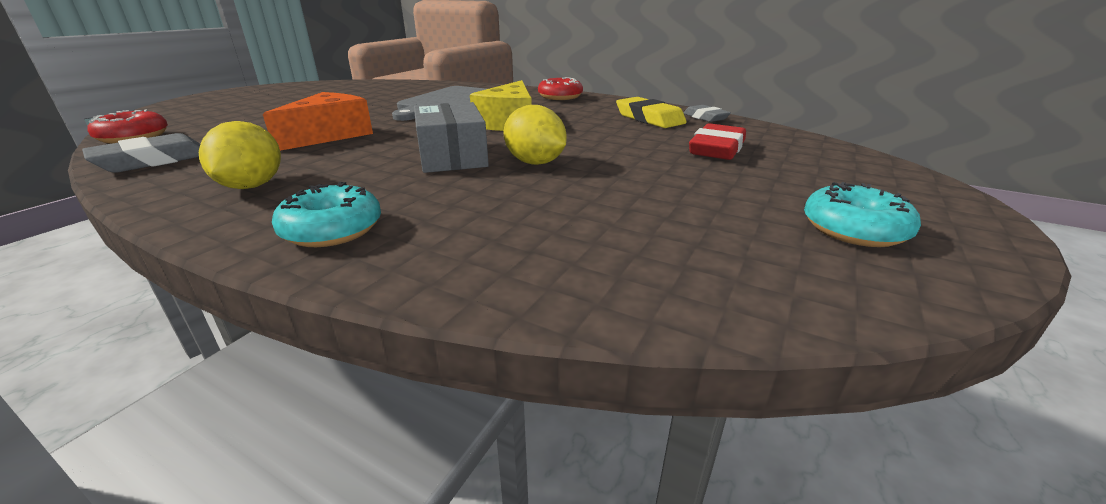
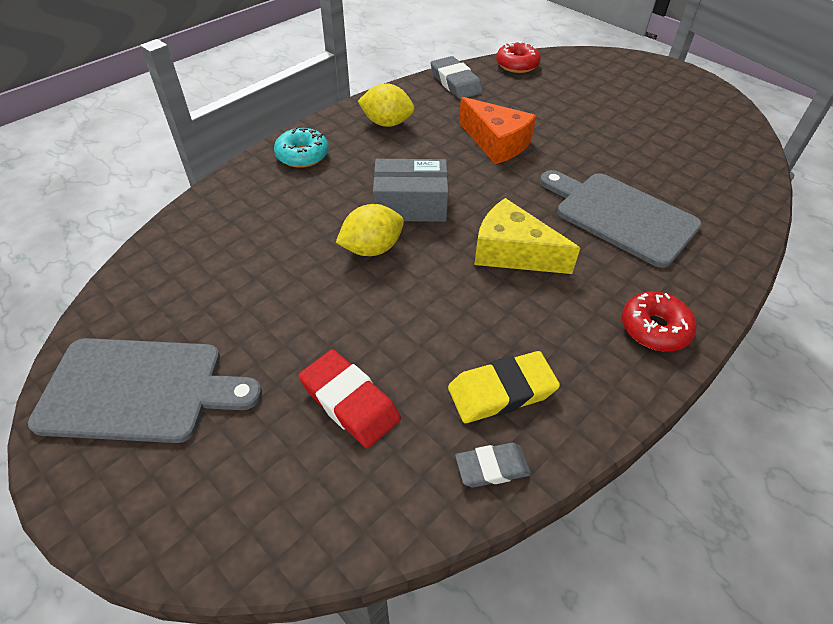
camera: 105 degrees right, 20 degrees up
(854, 229) = (139, 390): turquoise donut -> grey cutting board

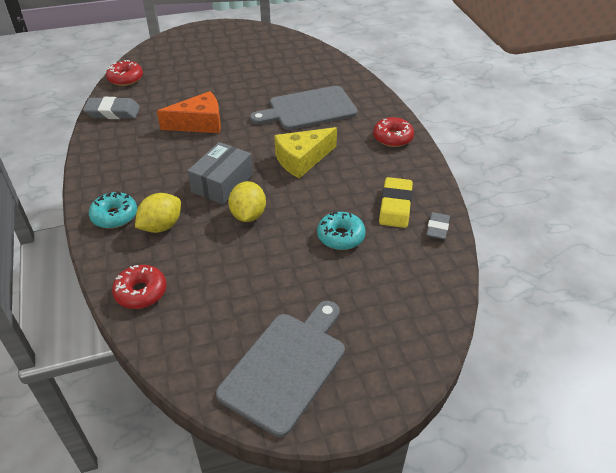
camera: 60 degrees left, 5 degrees down
(205, 222) = (141, 292): none -> red donut
(350, 402) = (363, 267): red eraser -> none
(387, 123) = (123, 161): yellow lemon -> yellow lemon (161, 226)
(393, 352) = (340, 236): none -> turquoise donut

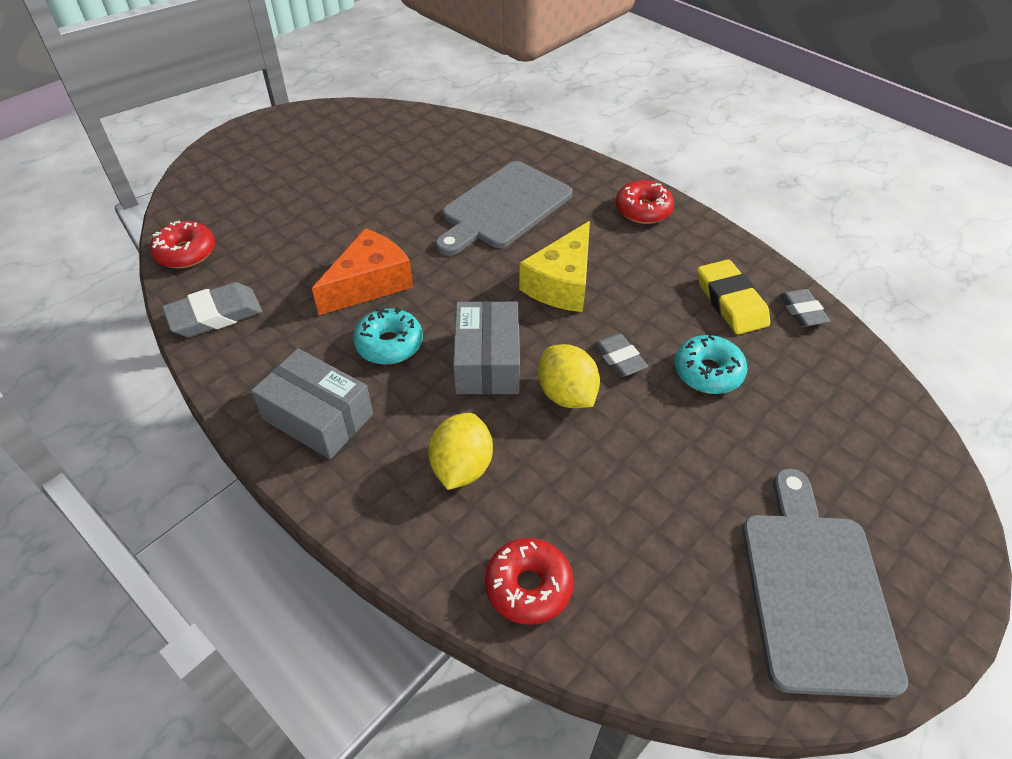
camera: 30 degrees left, 5 degrees up
(114, 216) = (375, 484): turquoise donut -> turquoise donut (389, 344)
(116, 176) = (318, 417): none -> grey box
(296, 209) = (619, 358): none -> grey eraser

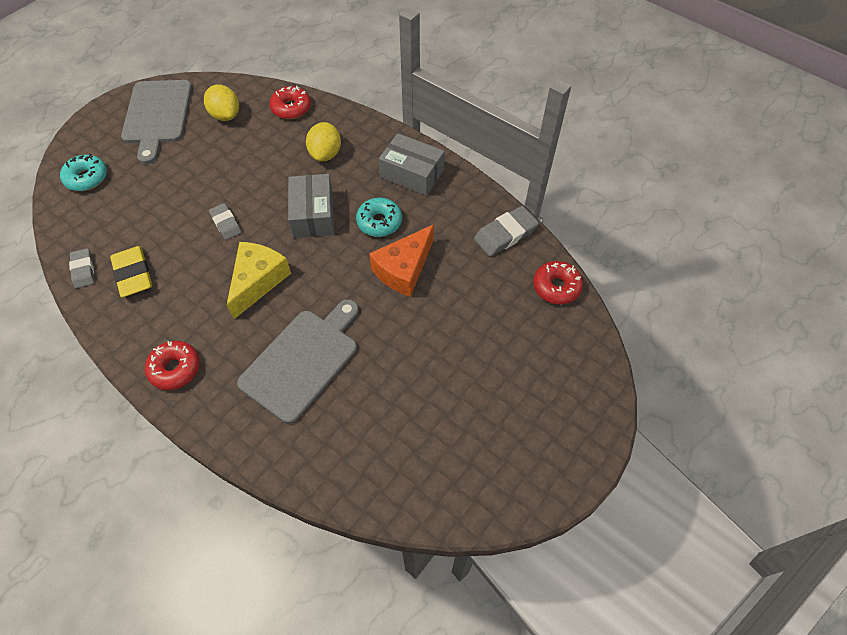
camera: 175 degrees right, 10 degrees up
(566, 394) = (263, 197): yellow lemon -> yellow lemon (225, 115)
(708, 372) = (170, 218): turquoise donut -> turquoise donut (87, 178)

